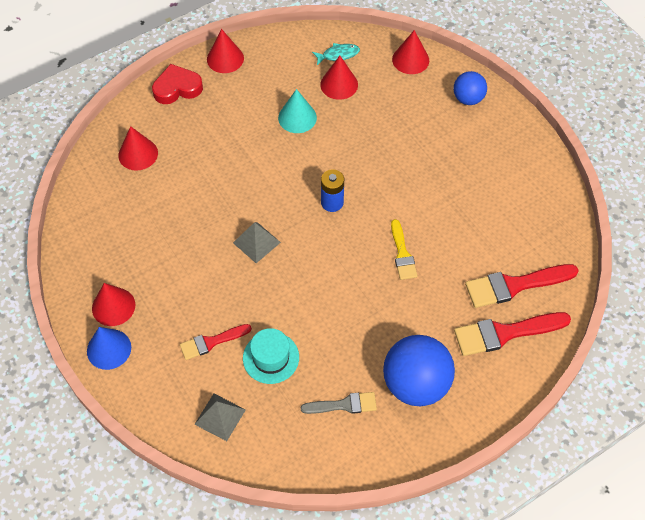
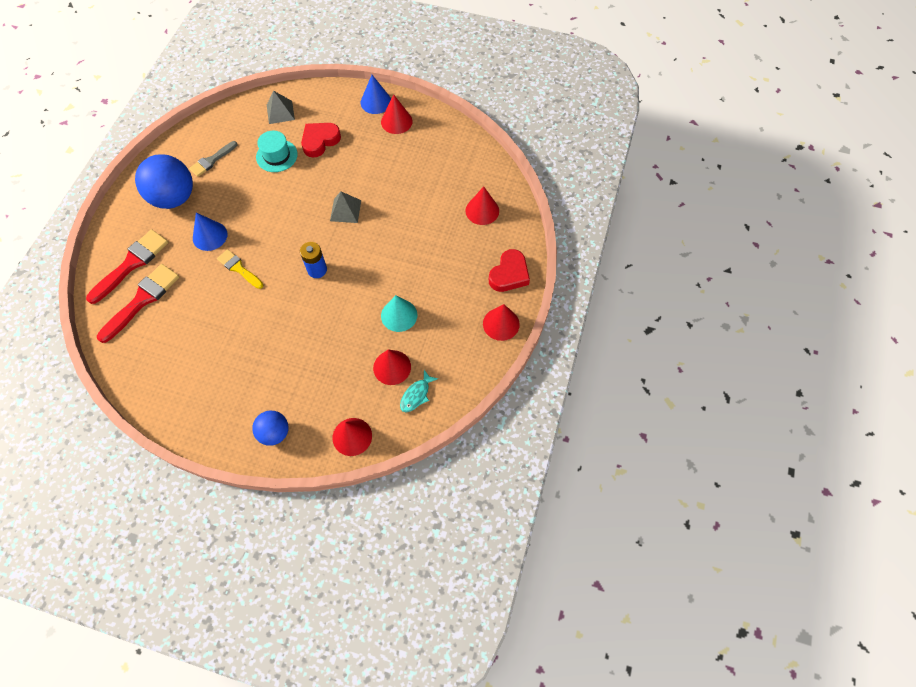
camera: 140 degrees right, 5 degrees up
(211, 342) = (320, 141): red brush -> red heart
(407, 309) = (210, 236): none -> blue cone

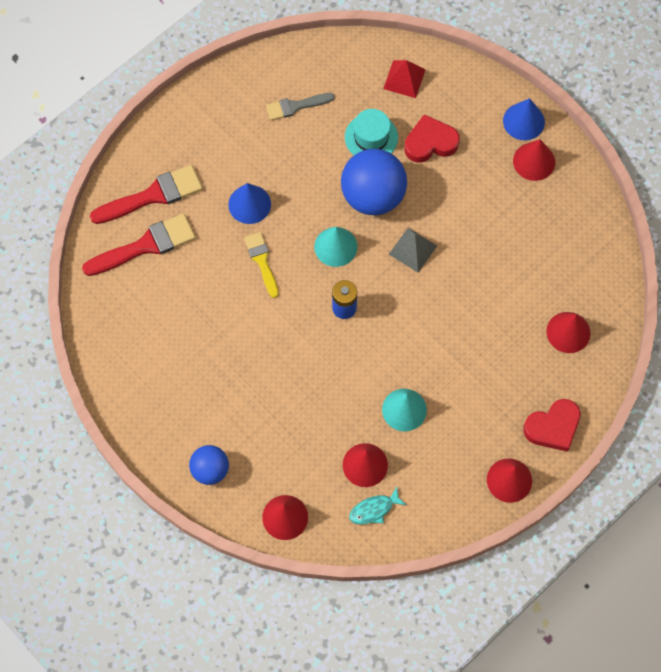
camera: 30 degrees right, 5 degrees up
(174, 198) = (233, 135): blue ball -> blue ball (373, 196)
(280, 112) = (404, 79): grey pyramid -> red pyramid
(289, 234) = (335, 246): none -> turquoise cone

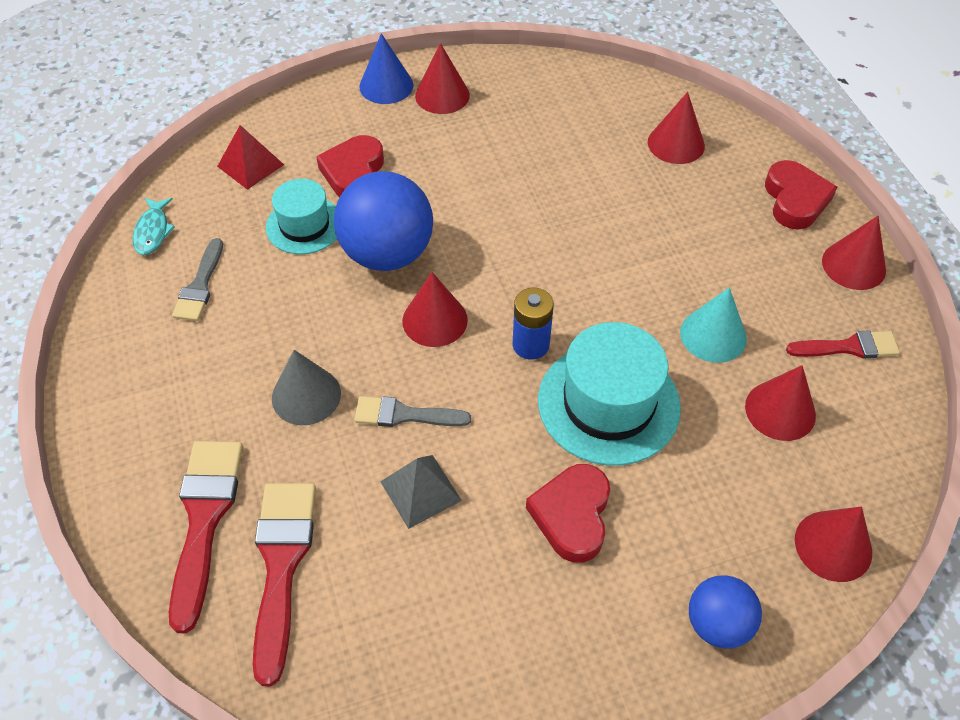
camera: 65 degrees left, 15 degrees down
(240, 375) = (572, 515): none -> red heart
(249, 204) = (306, 395): blue cone -> grey cone
(262, 261) = (404, 415): yellow brush -> grey brush
(323, 367) = (608, 403): none -> turquoise hat
(335, 246) = (435, 320): turquoise cone -> red cone
(374, 509) = (853, 425): turquoise fish -> turquoise fish (153, 231)
(413, 249) = (488, 242): grey pyramid -> grey pyramid (420, 491)
(435, 493) = (849, 347): none -> red brush

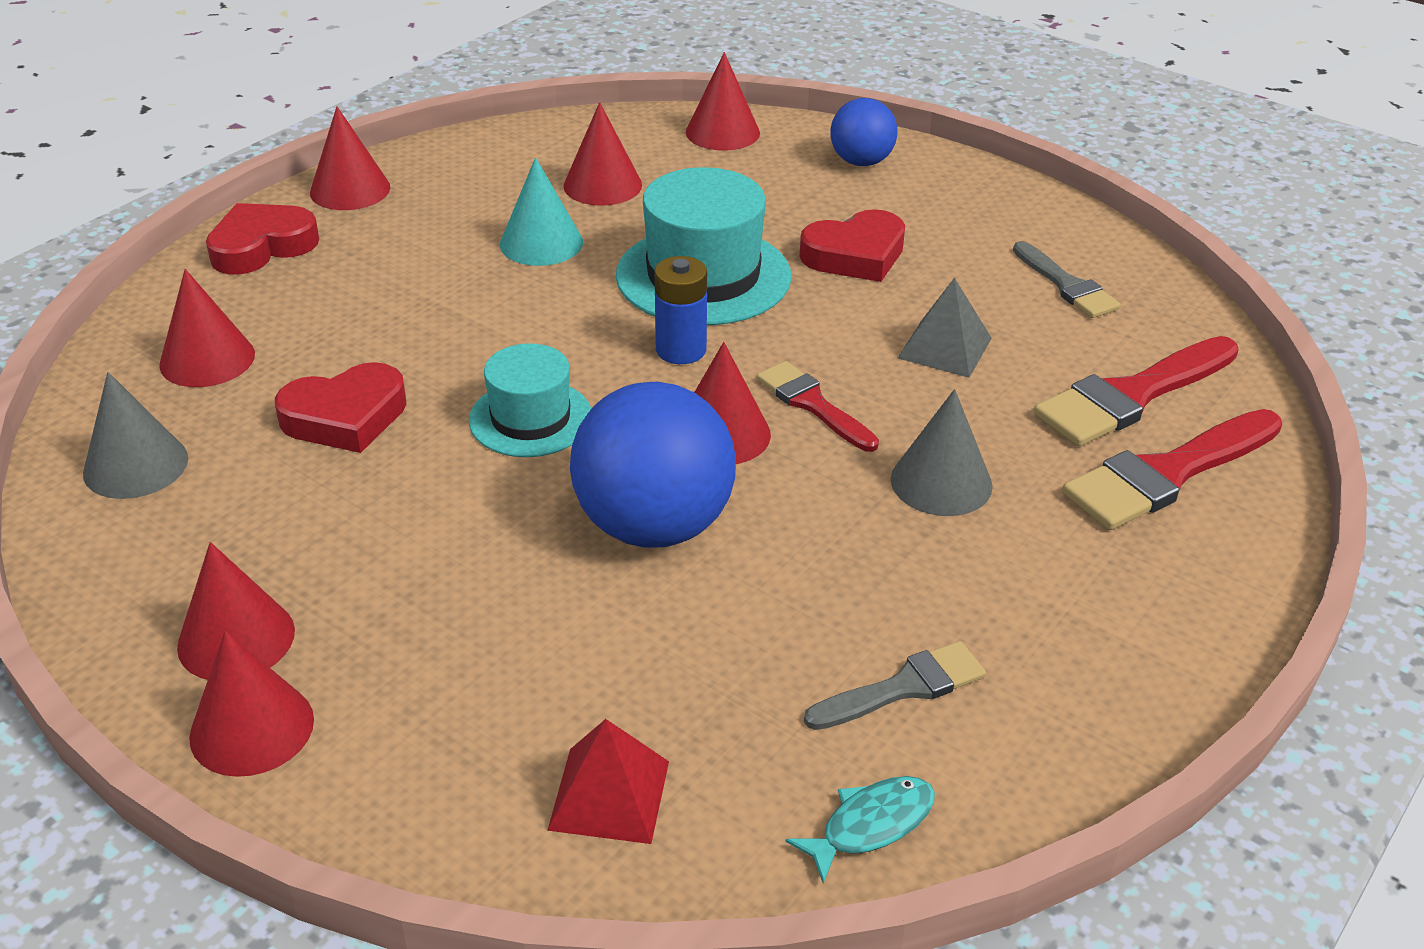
camera: 125 degrees left, 15 degrees down
(304, 225) = (681, 641): turquoise hat -> turquoise hat (530, 418)
(353, 173) = (519, 648): red heart -> red heart (345, 417)
(386, 86) = (252, 728): blue cone -> red cone
(404, 415) = (875, 397): grey brush -> grey brush (1067, 285)
(595, 97) = (135, 465): none -> grey cone
(849, 347) = (479, 169): red brush -> red brush (812, 404)

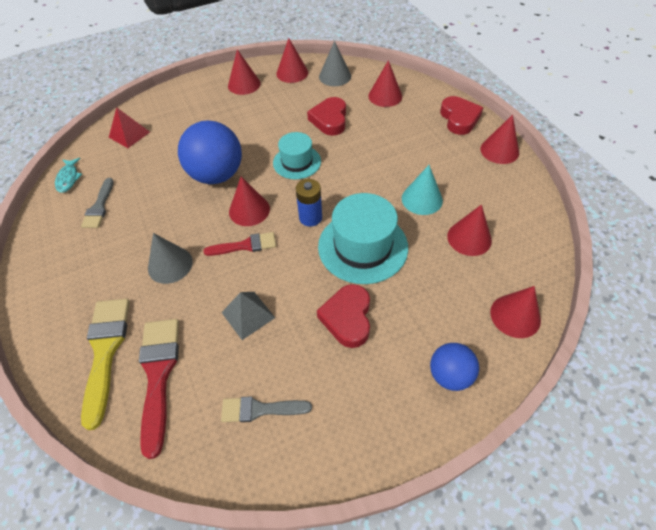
camera: 120 degrees right, 15 degrees up
(252, 728) = (210, 83): red cone -> red cone (292, 73)
(1167, 474) = (105, 351): red brush -> yellow brush

